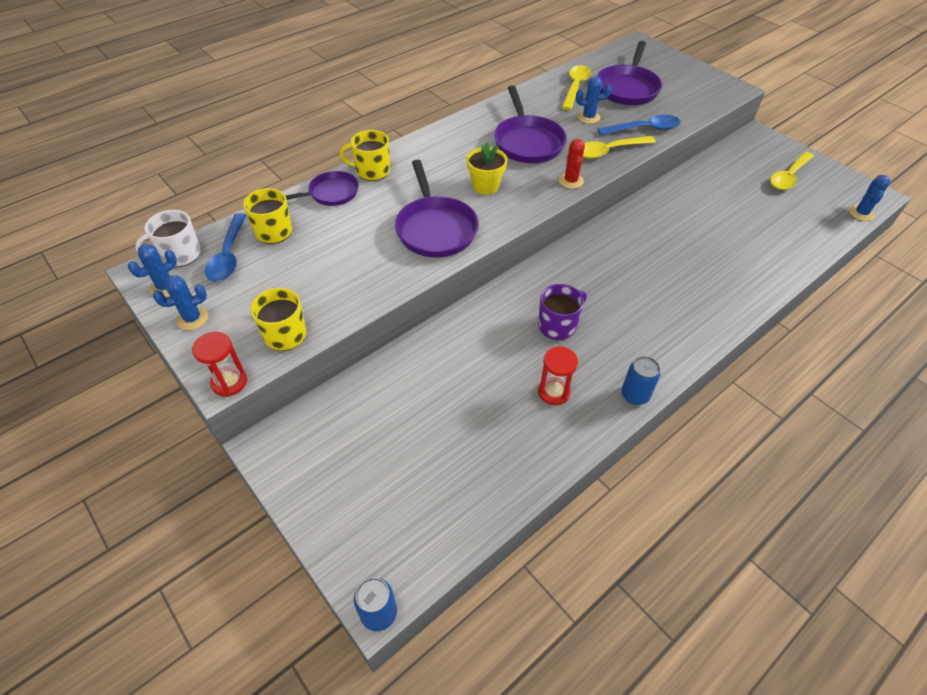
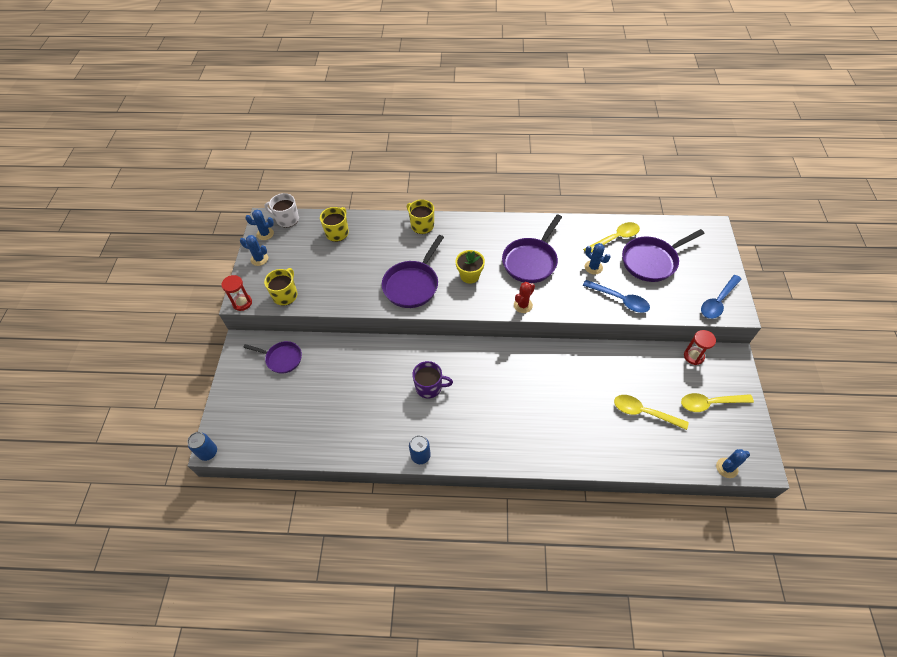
camera: 45 degrees right, 5 degrees up
(228, 255) = (305, 233): blue spoon -> blue spoon (718, 301)
(330, 193) = (386, 227): purple pan -> purple pan (282, 358)
(554, 392) = (384, 420): red hourglass -> red hourglass (693, 356)
(609, 151) = (574, 301): yellow spoon -> yellow spoon (644, 412)

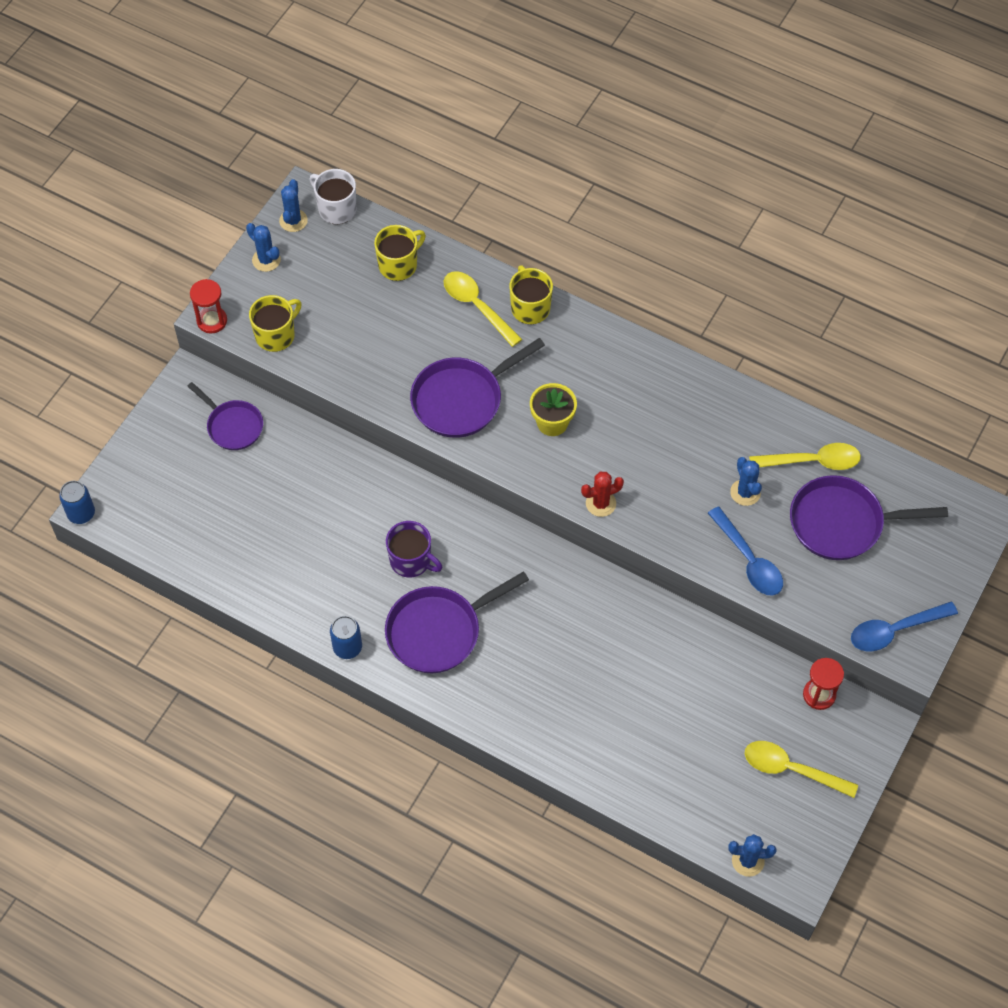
camera: 25 degrees right, 5 degrees up
(265, 234) = (293, 221): blue cactus -> blue cactus turned 75 degrees clockwise
(531, 261) = (658, 440): purple pan -> purple pan (439, 631)
(644, 412) = (687, 736): yellow spoon -> yellow spoon (477, 306)

